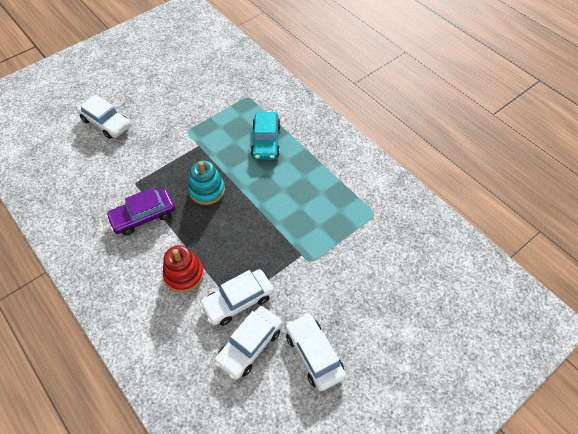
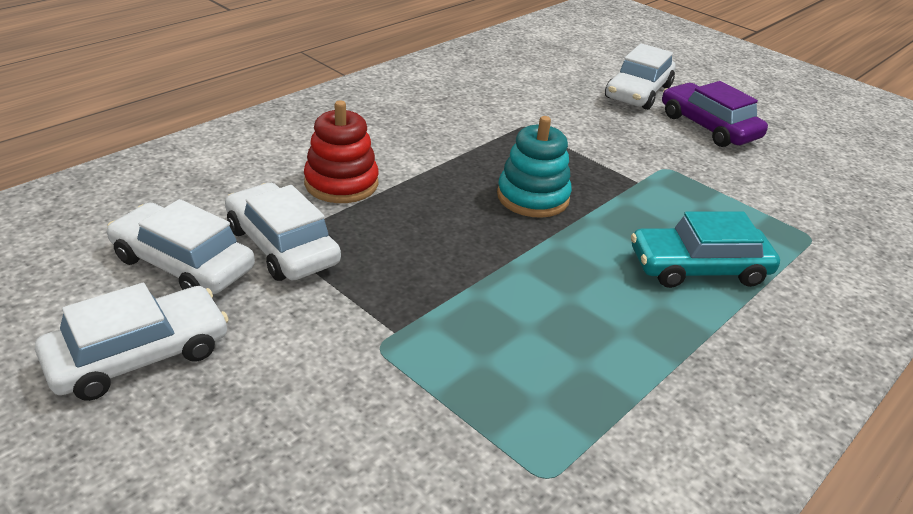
camera: 80 degrees right, 20 degrees down
(143, 216) = (456, 138): purple car -> purple car (708, 126)

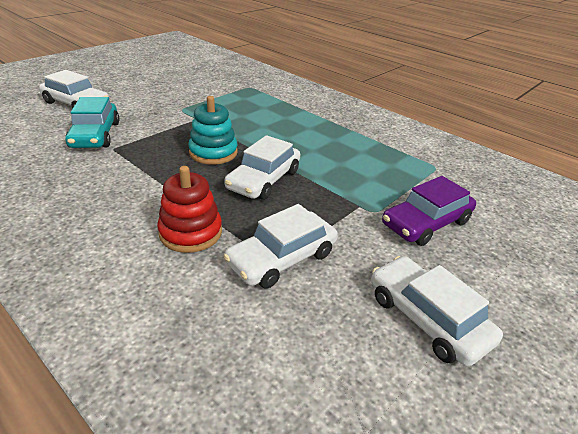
camera: 90 degrees left, 0 degrees up
(183, 264) = (316, 313): white car -> white car (263, 180)
(698, 268) = (279, 115): turquoise car -> turquoise car (95, 135)
(708, 126) = (133, 91): purple car -> purple car (426, 223)

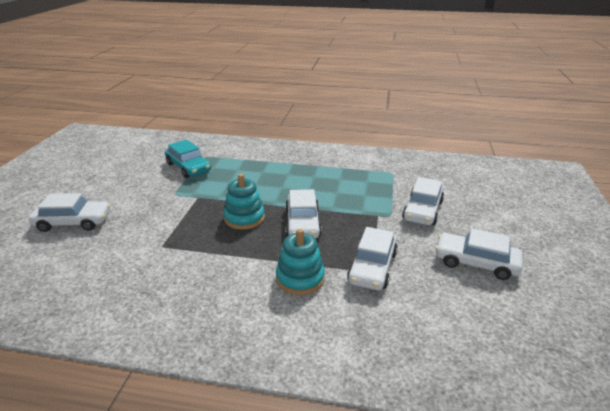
camera: 30 degrees left, 5 degrees down
(95, 135) = (131, 241): turquoise car -> turquoise car (188, 167)
(191, 232) = (300, 278): red stacking toy -> turquoise stacking toy
(426, 223) = (422, 210): purple car -> white car

